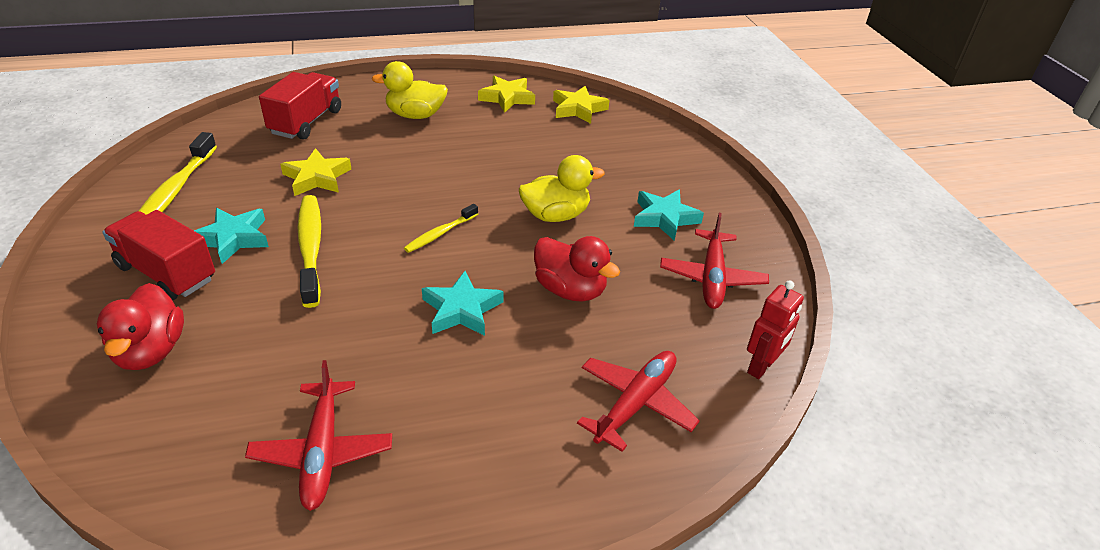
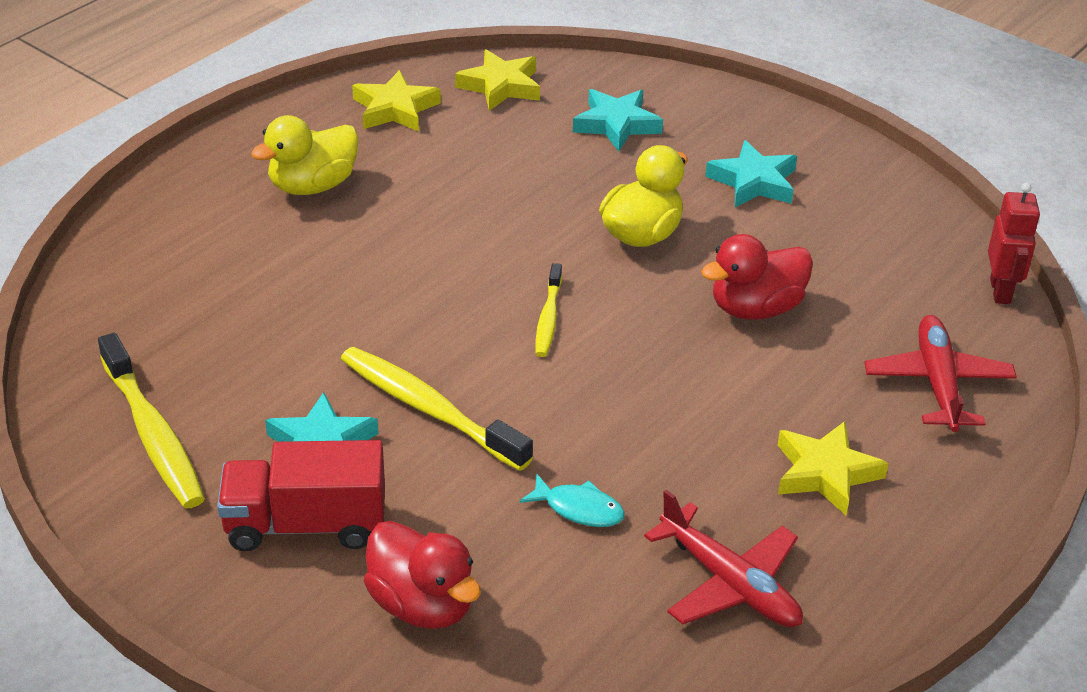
camera: 35 degrees left, 0 degrees up
(305, 348) = (579, 509): none -> turquoise fish
(306, 122) = (182, 262): red truck -> none
(317, 177) = (309, 326): yellow star -> yellow star (825, 473)
(462, 310) = (679, 385): turquoise star -> turquoise star (616, 124)
(570, 290) = (755, 308): red duck -> red duck turned 150 degrees clockwise
(712, 277) = (868, 225): red plane -> none

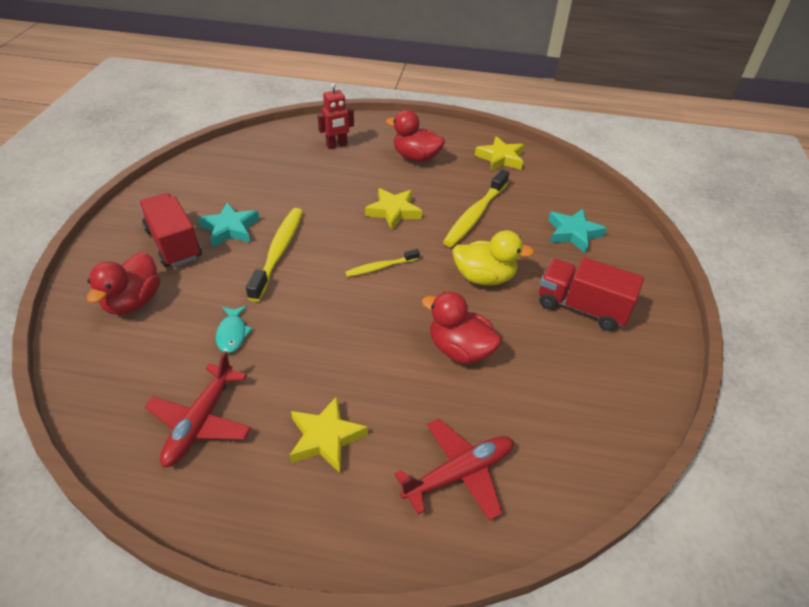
camera: 60 degrees right, 5 degrees up
(153, 434) = (211, 180): yellow toothbrush -> yellow toothbrush (475, 215)
(312, 186) = (416, 157): yellow duck -> red duck
(500, 86) = (558, 182): yellow star -> yellow star (393, 211)
(753, 182) = (581, 307): turquoise star -> red truck
(1000, 291) = (595, 482): red robot -> red robot (337, 145)

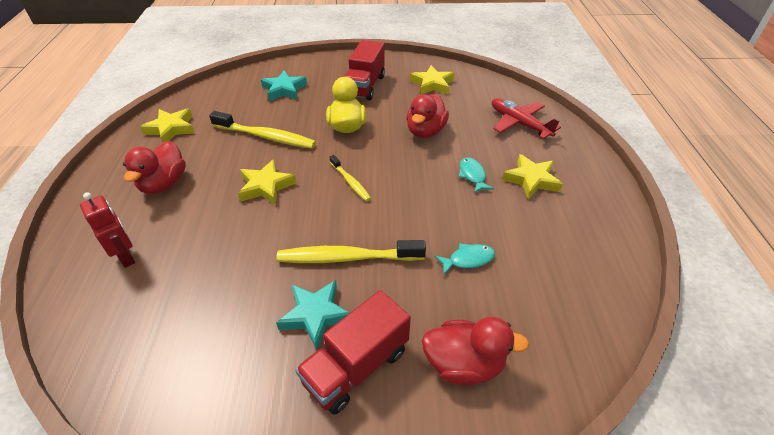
camera: 100 degrees left, 0 degrees up
(201, 421) = (562, 249): red plane -> none
(356, 375) = (472, 175): none -> turquoise fish
(587, 387) = (432, 84): none -> yellow star

